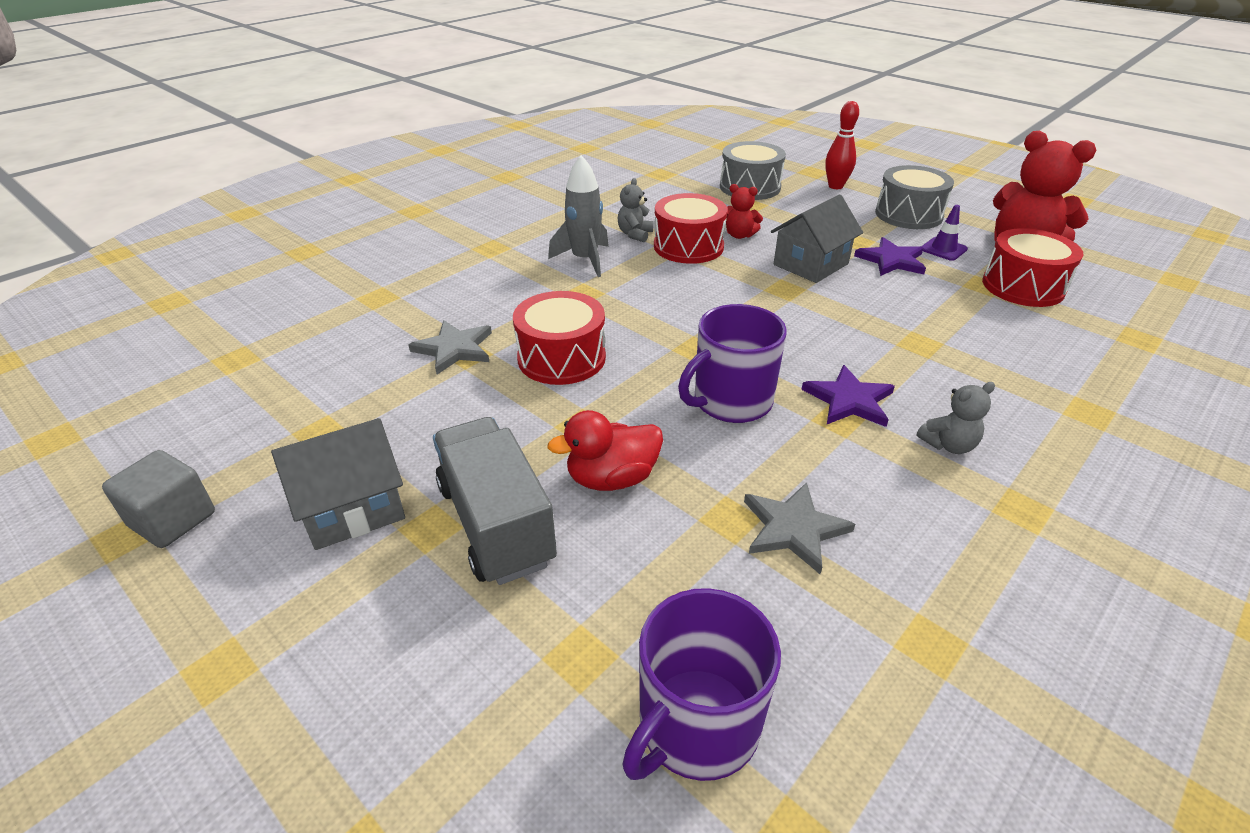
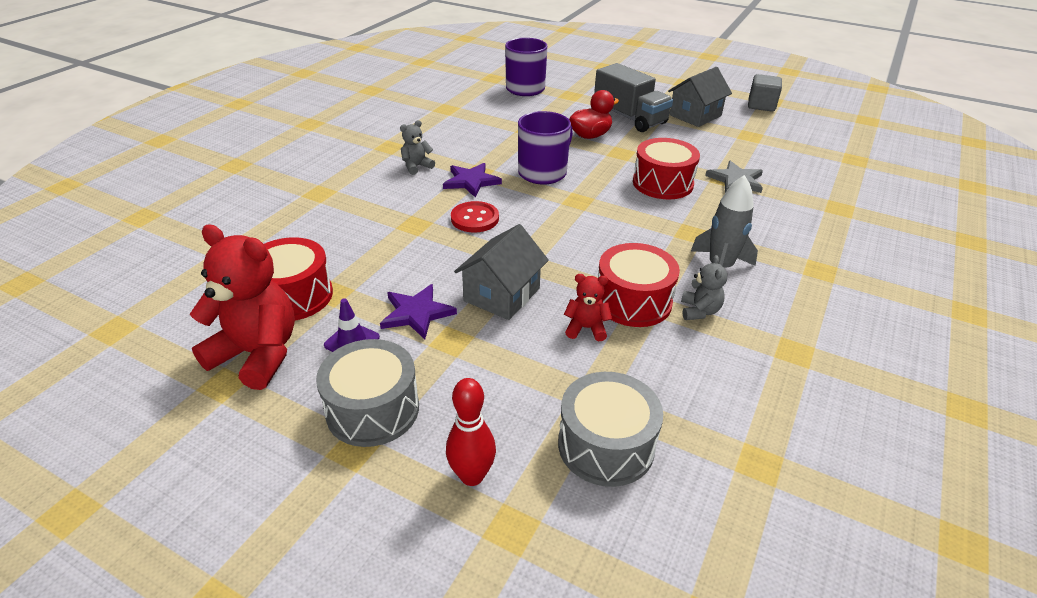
camera: 165 degrees right, 0 degrees up
(794, 529) = (499, 129): grey star -> none
(840, 341) = (475, 219): none -> red button

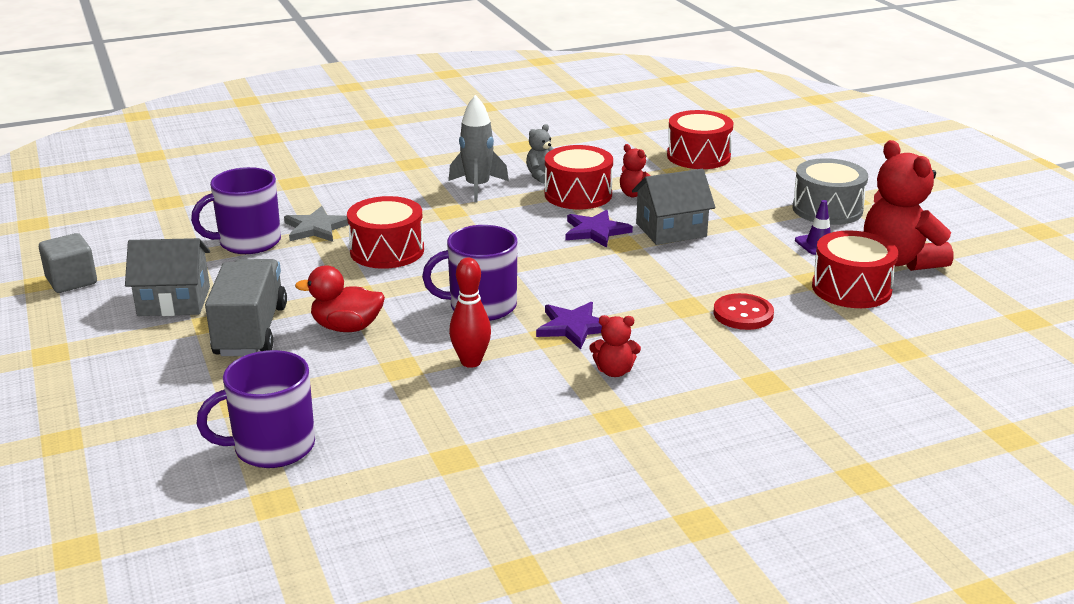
camera: 140 degrees left, 10 degrees down
(416, 166) = (614, 371): grey teddy bear -> red teddy bear
(416, 313) = (752, 242): purple star -> purple star (595, 231)
(472, 476) = (787, 171): red bowling pin -> red bowling pin (471, 362)
(475, 219) = (620, 289): red button -> red button (743, 314)
(606, 445) = (698, 156): grey drum -> red drum
(745, 155) = (248, 242): none -> purple mug

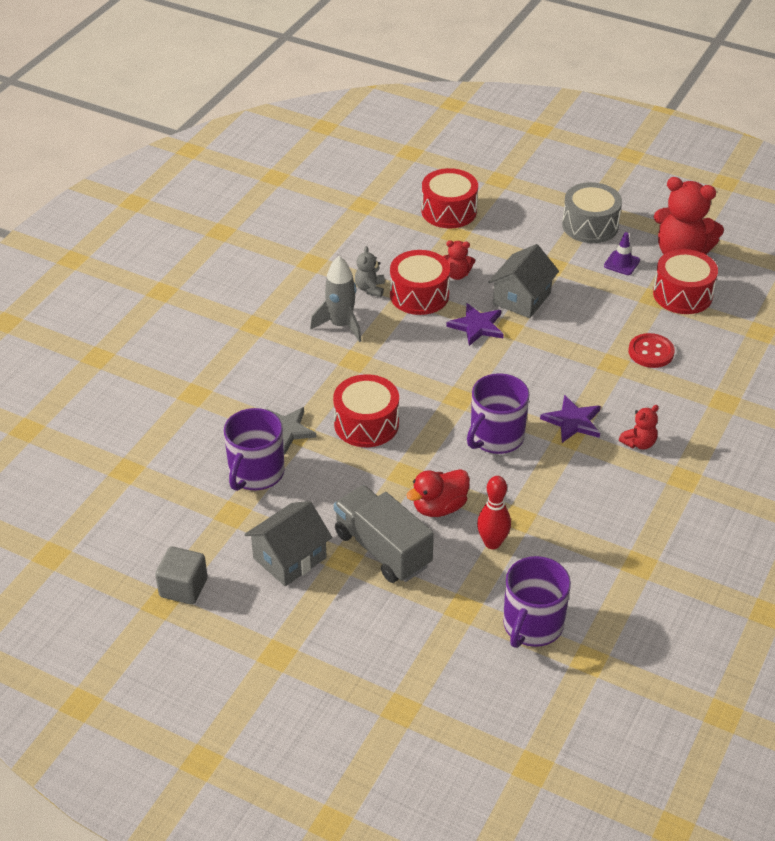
camera: 40 degrees left, 15 degrees up
(471, 362) = (552, 487): red bowling pin -> red bowling pin (492, 543)

